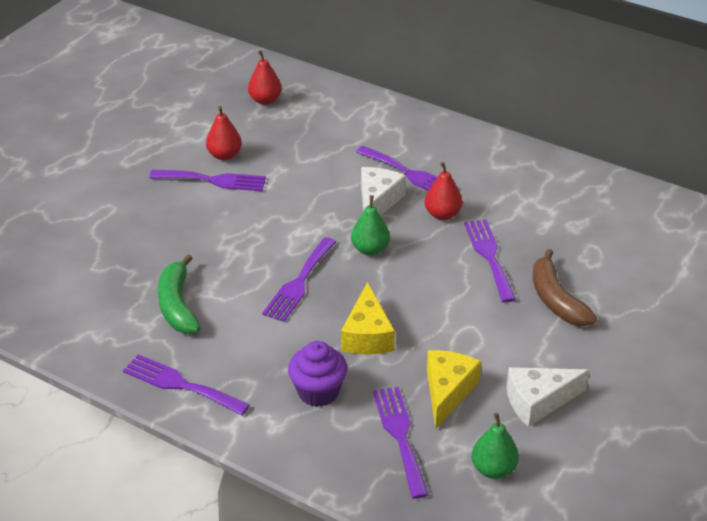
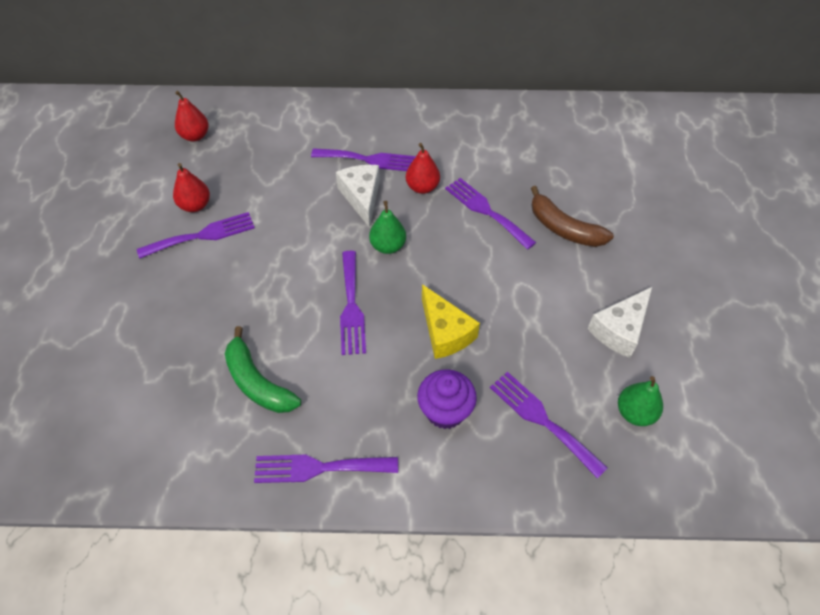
camera: 30 degrees left, 15 degrees up
(447, 391) = (547, 356): yellow cheese -> none

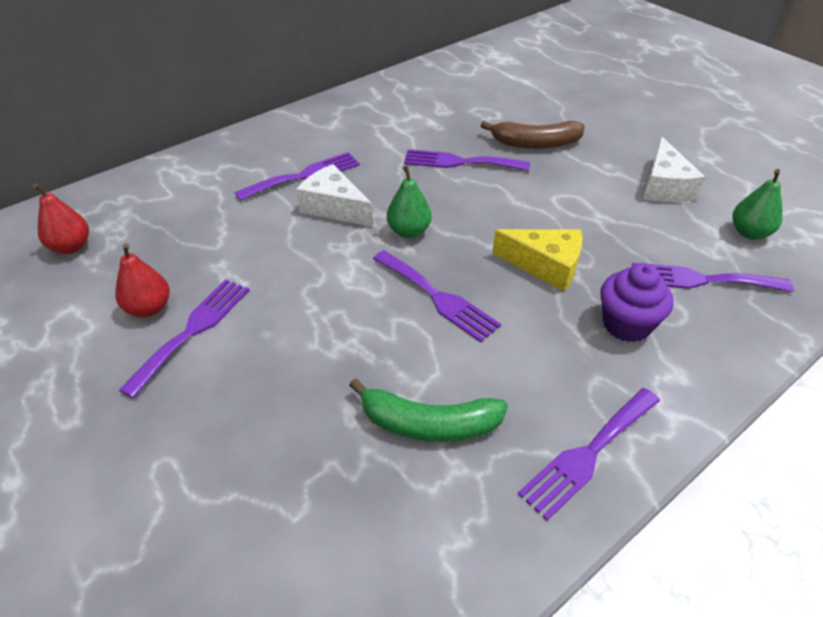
camera: 40 degrees left, 10 degrees down
(422, 187) = (382, 172): red pear -> none

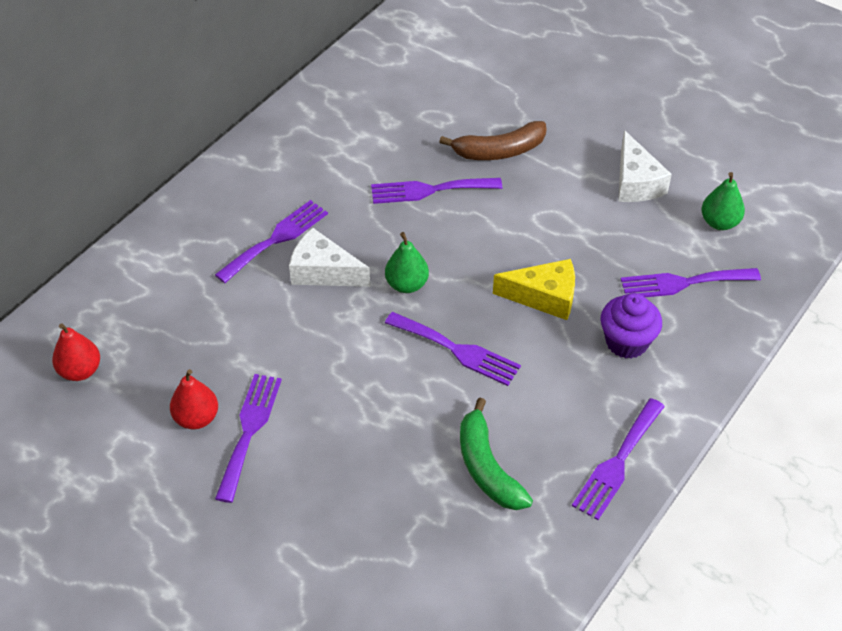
camera: 15 degrees left, 5 degrees up
(428, 424) = (487, 467): green banana -> green banana turned 75 degrees clockwise

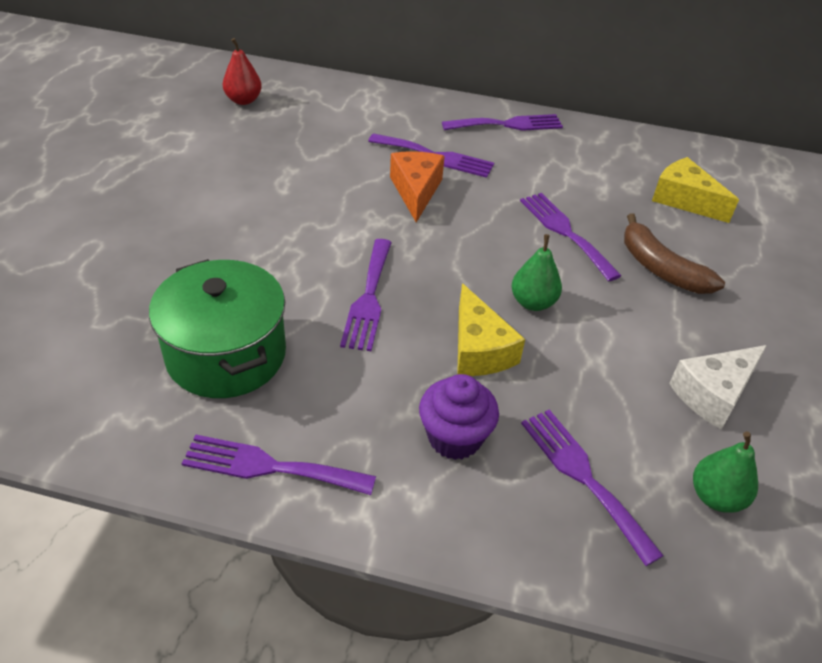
camera: 65 degrees right, 5 degrees down
(196, 418) = (219, 163): red pear -> none
(249, 430) = (216, 193): purple fork -> purple fork (508, 124)
(323, 272) = (416, 191): white cheese -> orange cheese
(406, 284) = (433, 245): green pear -> green pear (533, 302)
(423, 98) = (684, 200): none -> yellow cheese
(487, 467) = (226, 354): green banana -> green pot

